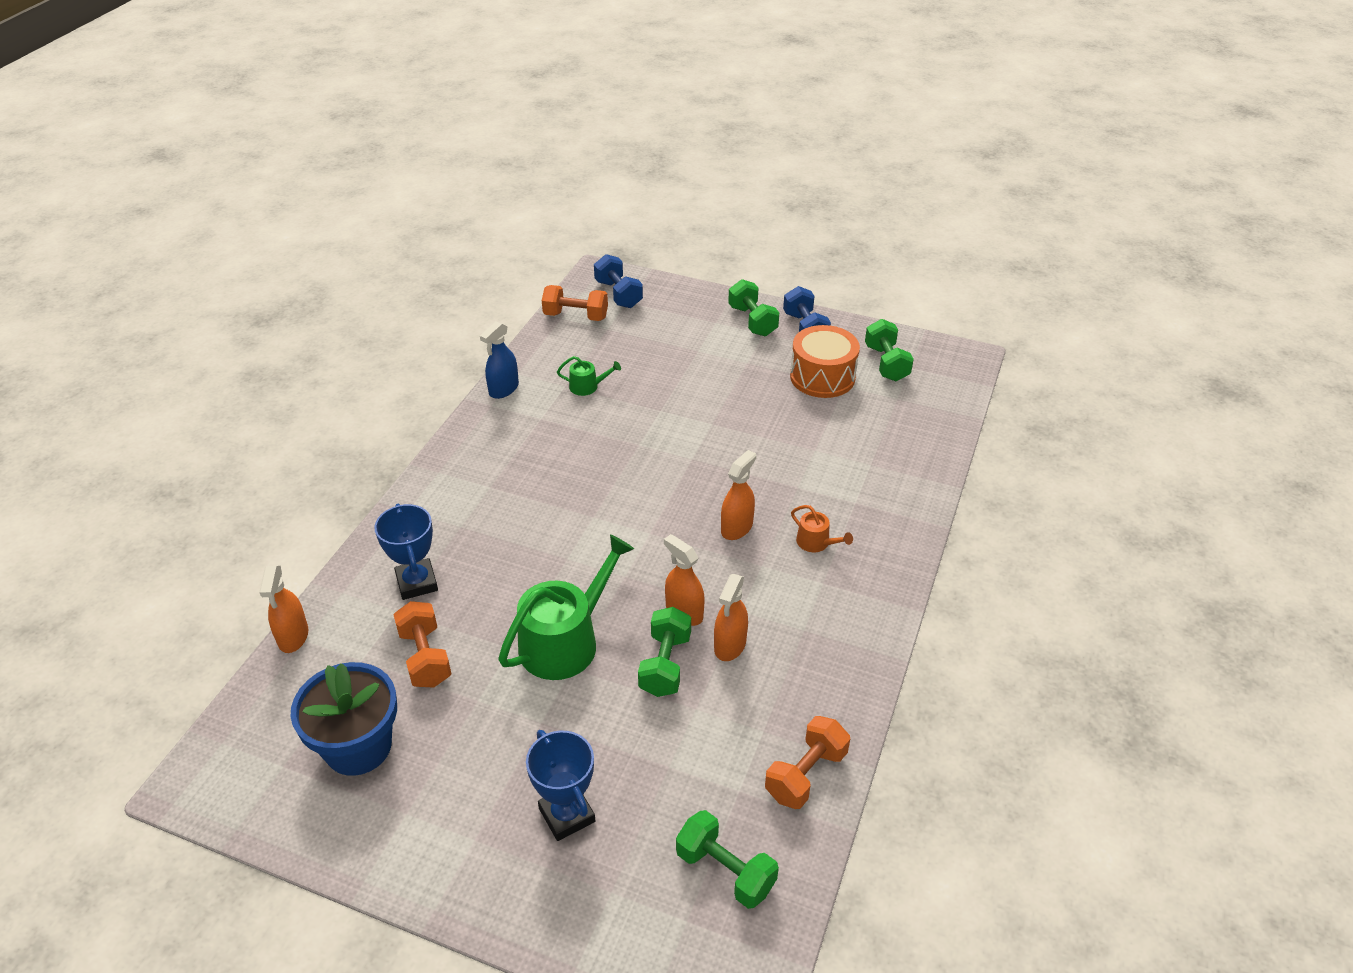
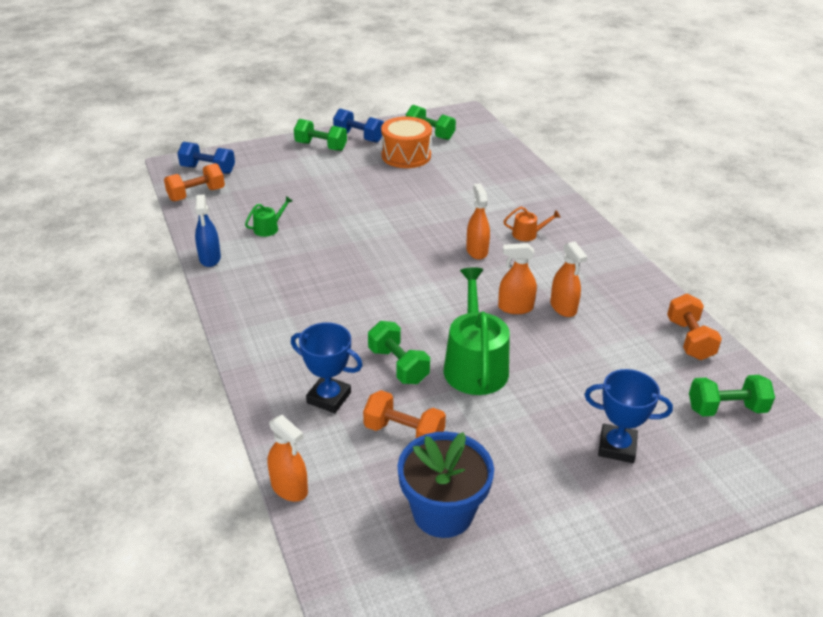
camera: 45 degrees left, 5 degrees down
(665, 665) = (546, 339): green dumbbell -> green dumbbell (398, 365)

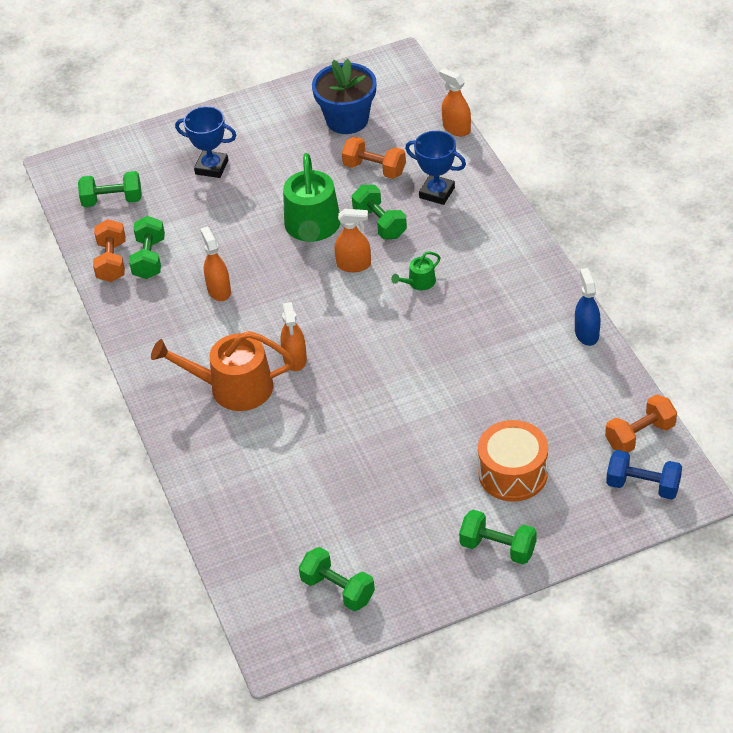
camera: 175 degrees left, 10 degrees up
(269, 228) = (533, 381): green watering can -> green watering can (419, 282)
(358, 137) = (445, 575): blue dumbbell -> none
(406, 155) = (374, 532): orange drum -> orange drum (513, 473)
(515, 308) = (266, 288): orange spray bottle -> orange spray bottle (354, 265)
(528, 234) = (233, 387): orange watering can -> orange watering can, size x2.18
(649, 341) = (149, 258): none -> green dumbbell

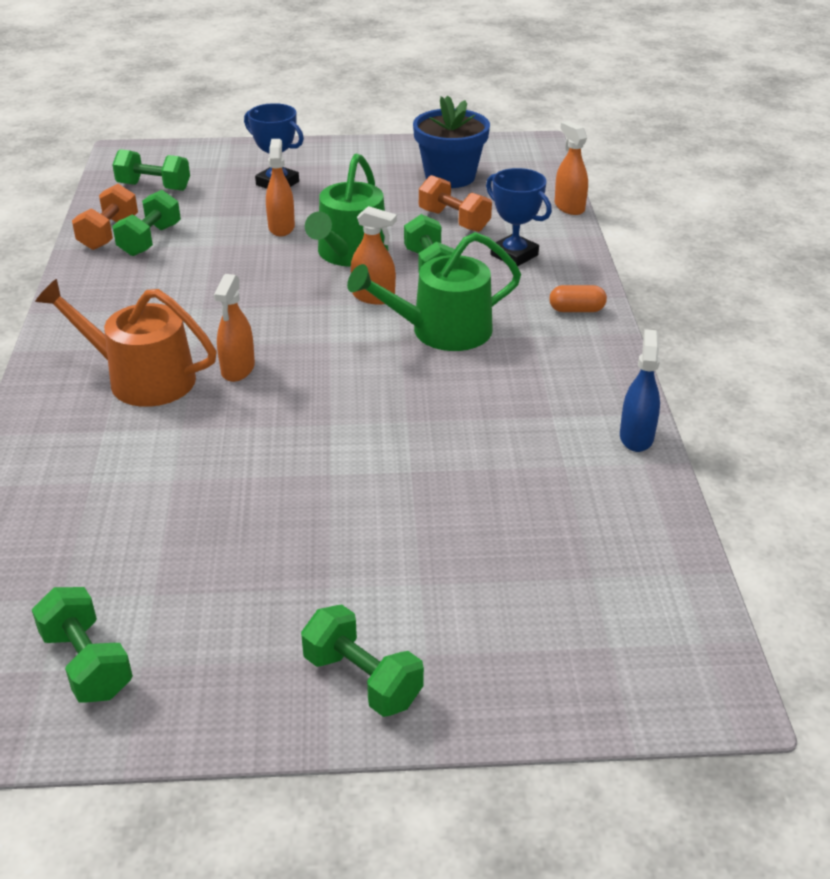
camera: 15 degrees right, 10 degrees down
(219, 290) = (201, 284): orange spray bottle -> orange spray bottle (281, 227)
(419, 282) = (442, 331): green watering can -> green watering can, size x2.18
(504, 234) = (576, 310): none -> orange capsule
(513, 473) = (443, 580): orange drum -> none
(640, 435) = (662, 584): orange dumbbell -> none
(643, 485) = (639, 658): blue dumbbell -> none

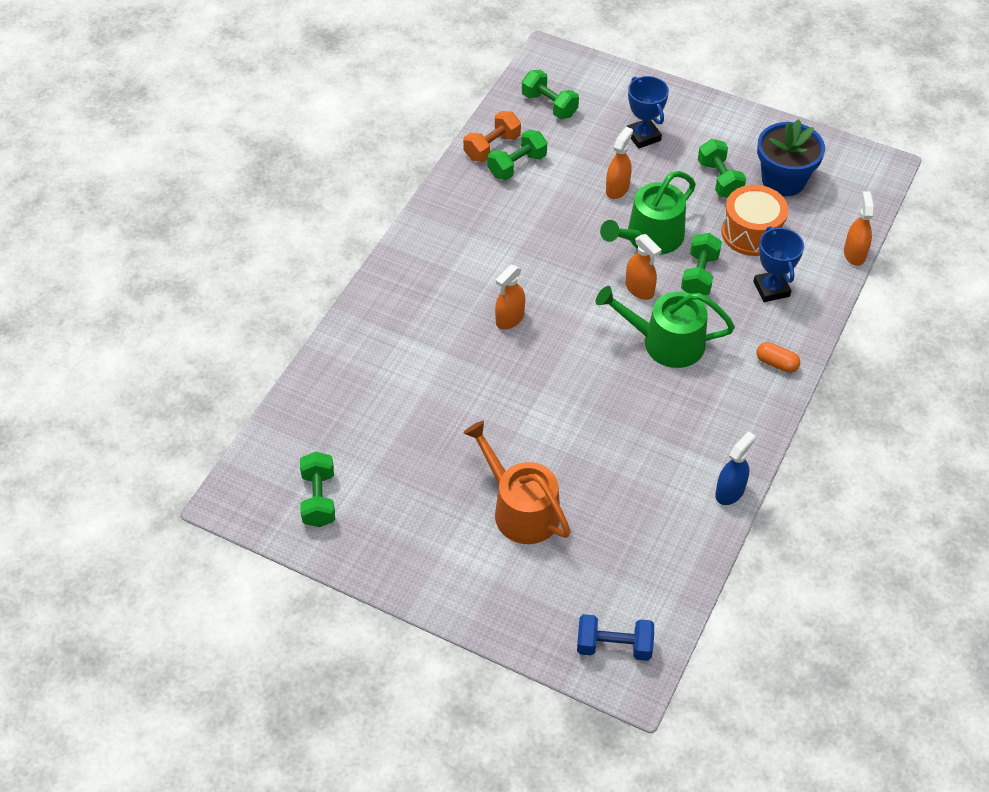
camera: 30 degrees right, 15 degrees up
(142, 378) = (446, 301): orange watering can -> orange watering can (520, 509)
(362, 679) = (451, 578): green dumbbell -> green dumbbell (719, 179)
(454, 220) = (751, 233): orange dumbbell -> orange drum
(652, 662) = (614, 646): none -> blue dumbbell

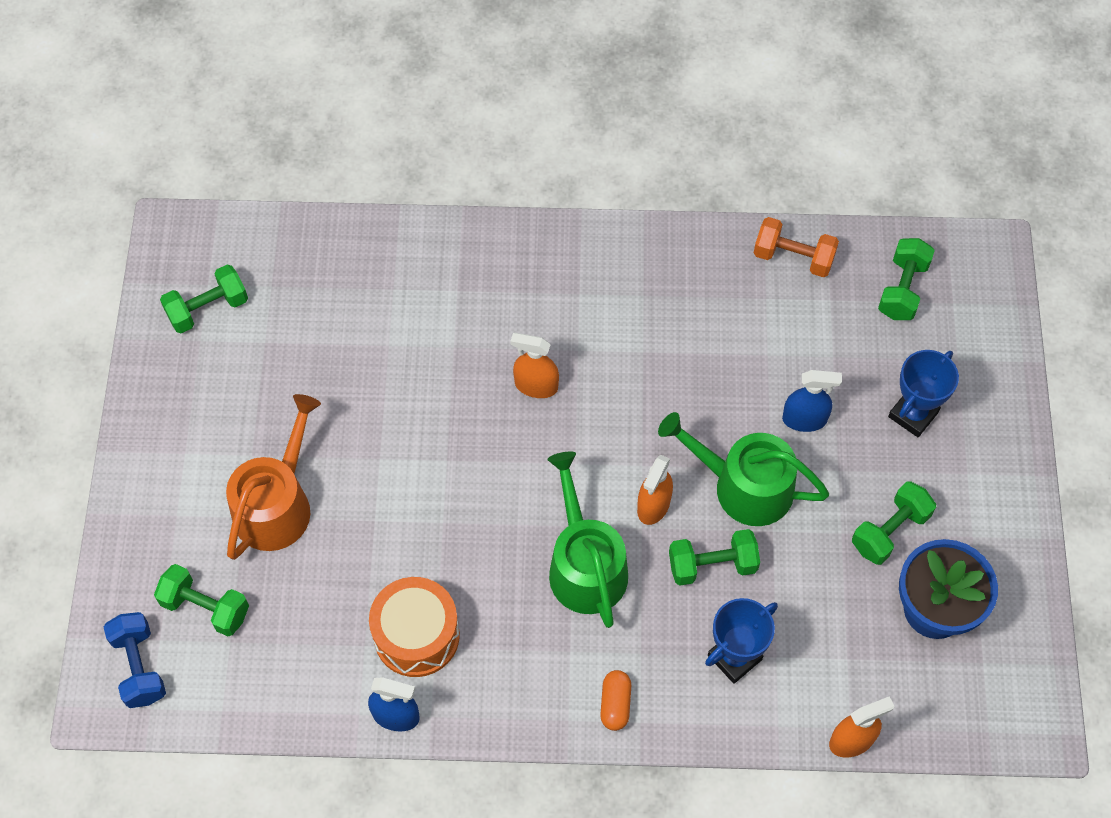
camera: 65 degrees right, 10 degrees up
(517, 165) = (779, 296): green dumbbell -> green dumbbell (205, 607)
(617, 189) = (804, 419): orange spray bottle -> blue spray bottle
(751, 233) = (818, 601): orange drum -> orange drum (416, 635)

